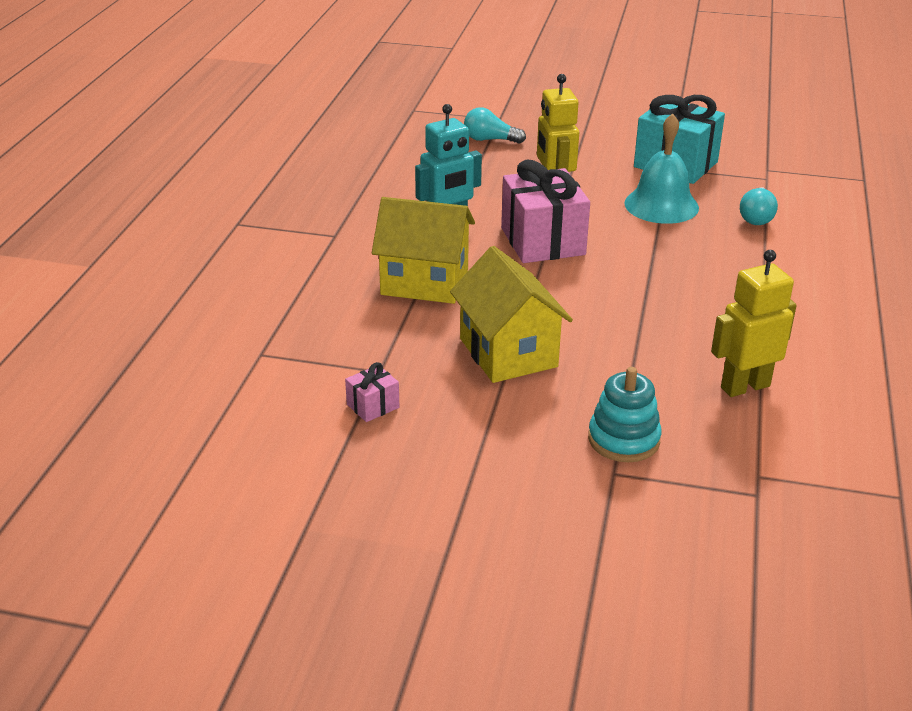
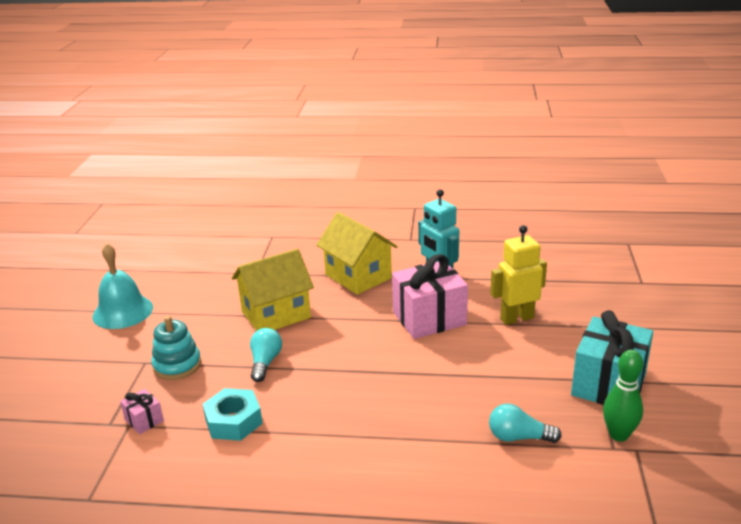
camera: 85 degrees right, 5 degrees down
(373, 406) = (221, 275): pink gift -> pink gift (144, 420)
(424, 282) = (358, 276): yellow house -> yellow house turned 45 degrees counterclockwise
(490, 140) = (595, 281): turquoise light bulb -> turquoise light bulb (265, 362)
(661, 205) = (517, 376): turquoise bell -> turquoise bell (123, 311)
(744, 386) = (233, 421): yellow robot -> turquoise nut
(748, 173) = (618, 435): none -> green bowling pin

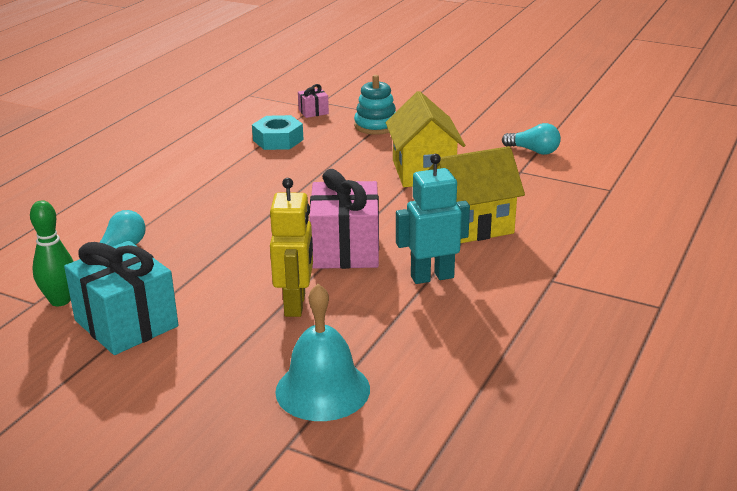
camera: 110 degrees right, 0 degrees up
(123, 311) = (484, 110): turquoise bell -> turquoise bell (322, 390)
(265, 362) = (345, 159): turquoise light bulb -> turquoise light bulb (534, 151)

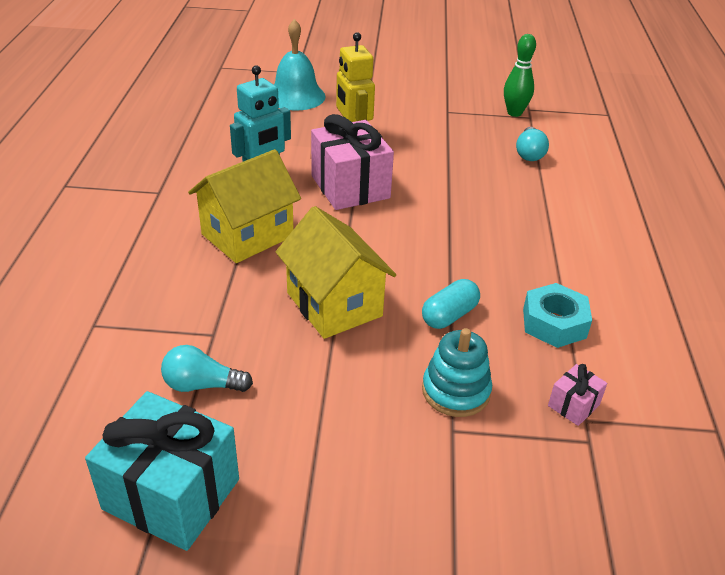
camera: 155 degrees right, 10 degrees up
(126, 323) = (452, 108): turquoise gift -> turquoise gift (171, 494)
(345, 154) = (449, 315): none -> turquoise capsule

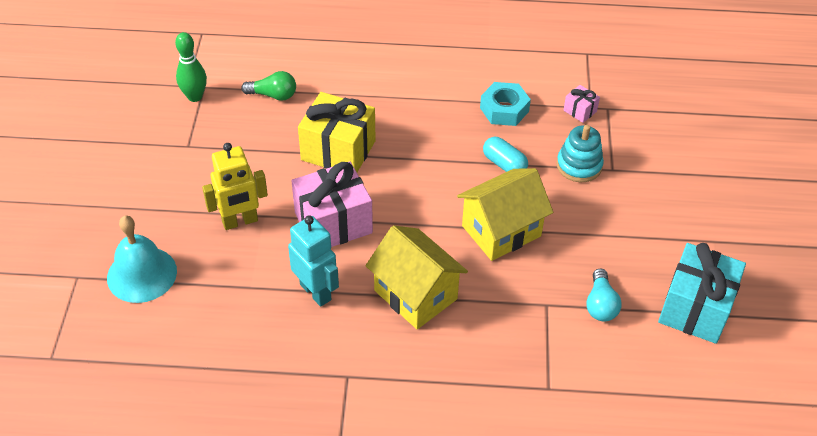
camera: 90 degrees left, 10 degrees up
(454, 191) = (338, 150): none -> yellow gift
(529, 153) = (273, 95): turquoise light bulb -> green light bulb

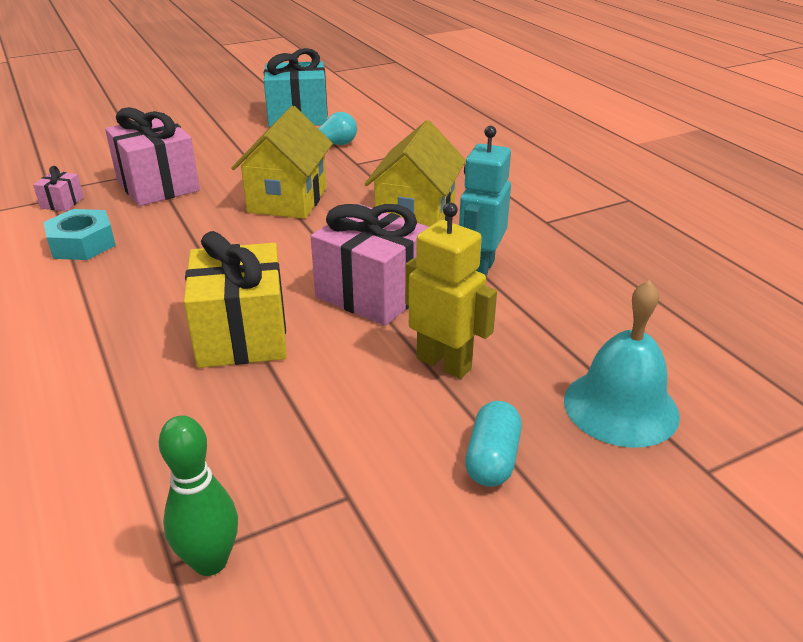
camera: 120 degrees left, 15 degrees down
(273, 95) = (150, 451): green light bulb -> none
(501, 231) = (287, 200): yellow house -> yellow house turned 75 degrees clockwise
(504, 164) = (184, 221): turquoise capsule -> turquoise capsule (492, 459)
(579, 165) = (158, 186): turquoise stacking toy -> pink gift

